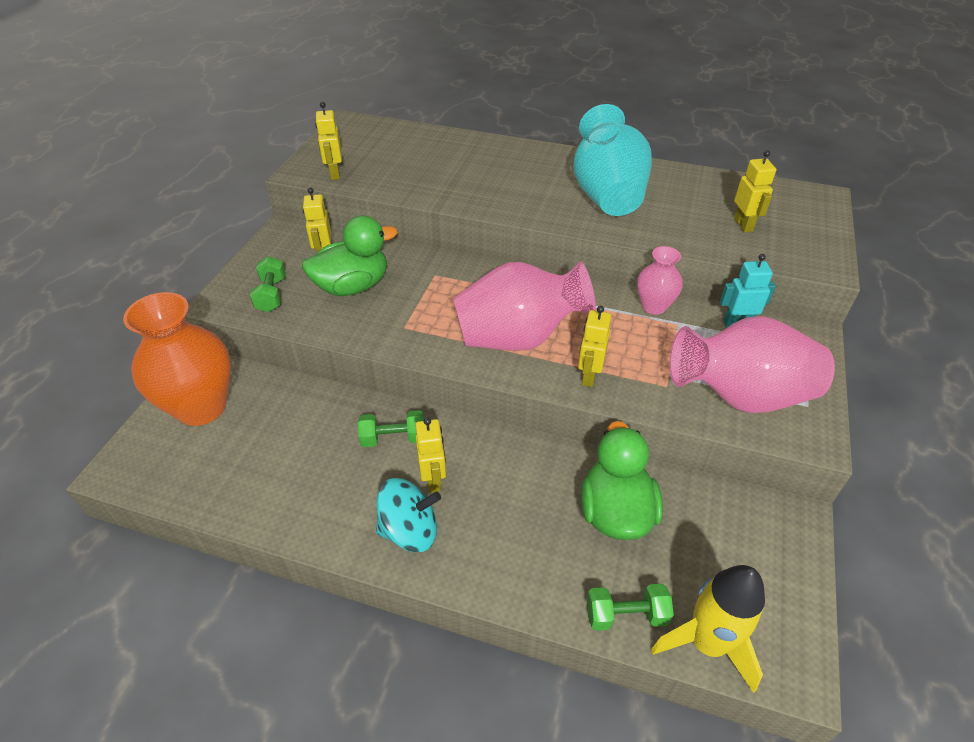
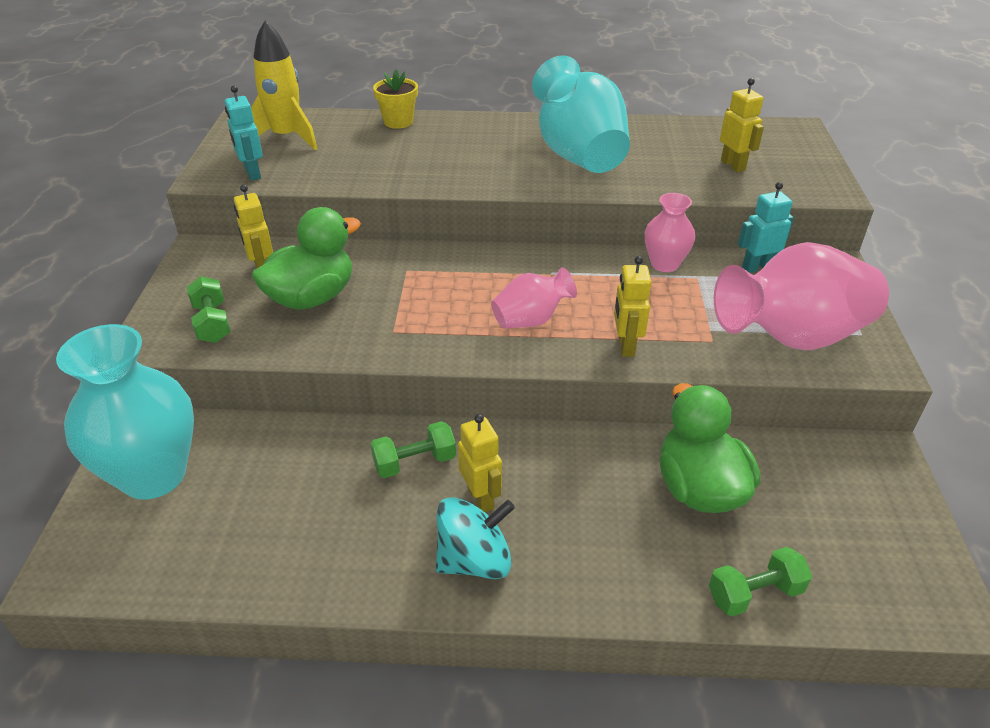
camera: 15 degrees left, 5 degrees down
(201, 407) = (153, 475): orange vase -> turquoise vase
(334, 173) = (252, 173): yellow robot -> turquoise robot
(467, 142) = (398, 122): none -> yellow flower pot
(518, 337) = (531, 320): pink vase -> pink vase, size x0.53
(707, 643) = (850, 602): yellow rocket -> yellow rocket (286, 138)

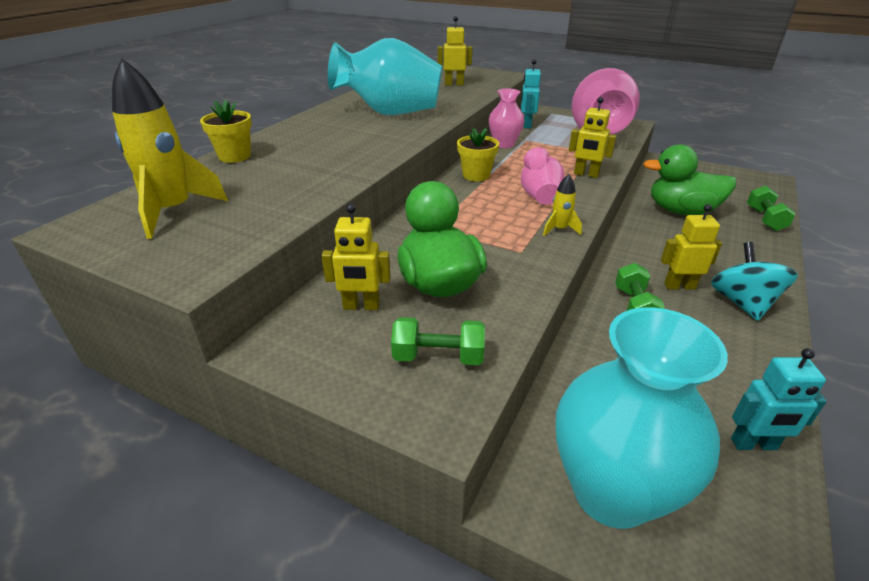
camera: 65 degrees left, 5 degrees down
(252, 173) = (229, 242): turquoise robot -> turquoise robot (754, 444)
(456, 348) = (559, 229): none -> yellow rocket
(550, 265) = (476, 175): none -> yellow flower pot

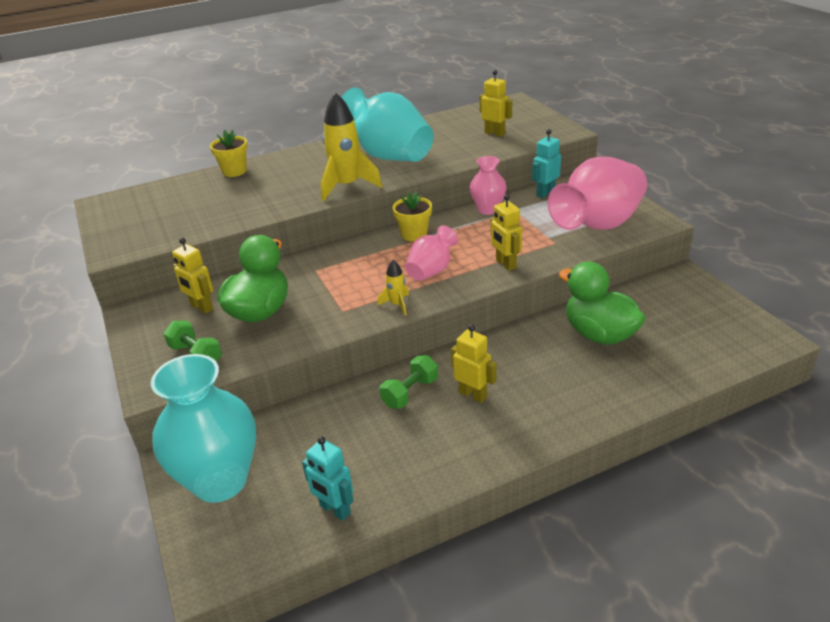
camera: 40 degrees right, 0 degrees up
(174, 211) = (153, 206): yellow rocket -> yellow rocket (347, 186)
(742, 303) = (500, 430): turquoise spinning top -> none
(765, 219) = (674, 376): green dumbbell -> none

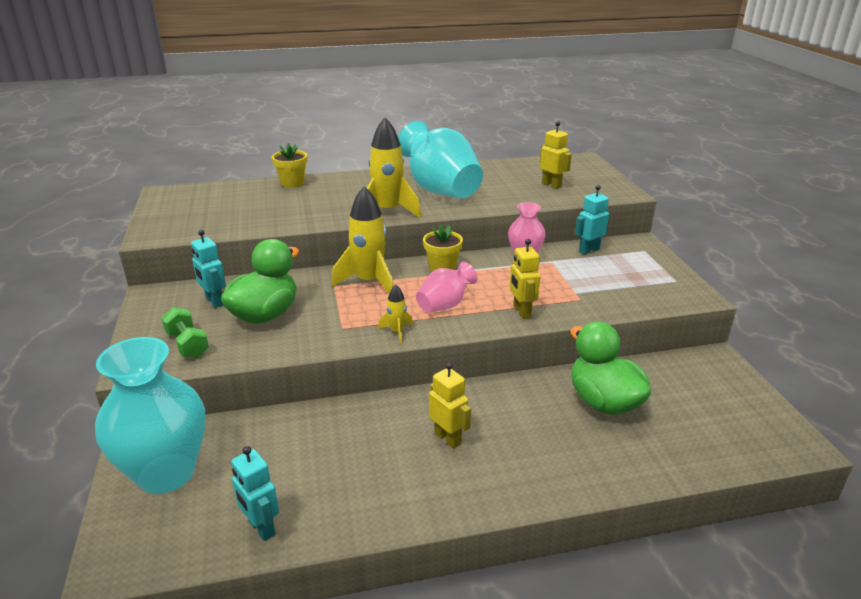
camera: 10 degrees right, 5 degrees down
(201, 307) = (214, 301): yellow robot -> turquoise robot
(349, 261) = (369, 282): none -> yellow rocket
(410, 392) = (385, 423): green dumbbell -> none
(598, 225) = (632, 289): pink vase -> none

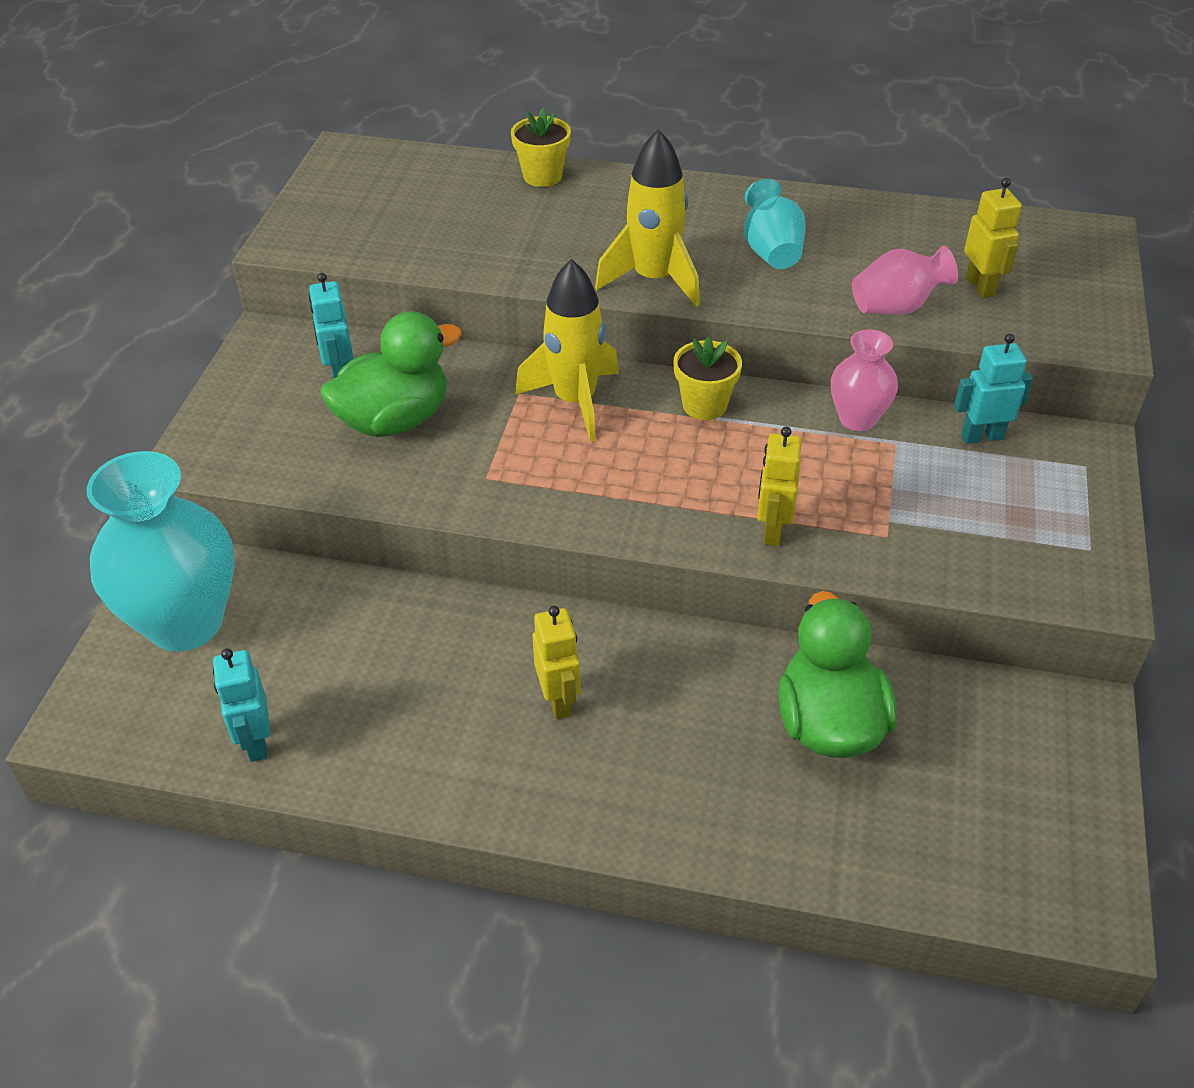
camera: 25 degrees right, 15 degrees up
(187, 344) = (270, 442): green dumbbell -> none
(397, 332) = (559, 509): yellow rocket -> none
(440, 190) = (771, 251): turquoise vase -> turquoise vase, size x0.53
(445, 305) = (661, 481): pink vase -> pink vase (896, 307)

